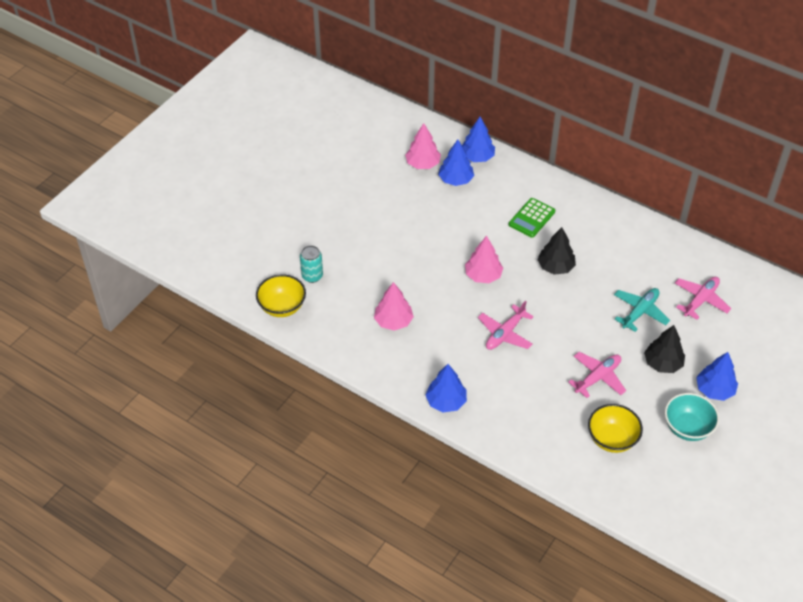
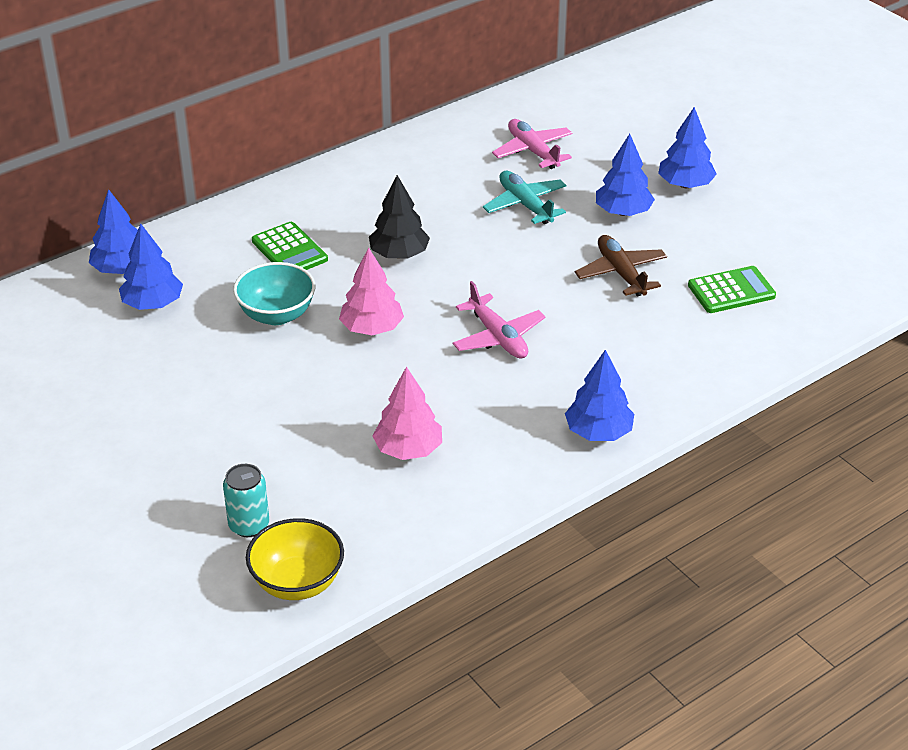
camera: 70 degrees left, 10 degrees down
(423, 164) = (89, 330): pink tree -> none
(597, 377) = (621, 273): pink plane -> brown plane
(612, 439) = (731, 291): yellow bowl -> green calculator
(663, 363) = (623, 212): black tree -> blue tree
(687, 428) = (737, 223): turquoise bowl -> turquoise bowl (277, 315)

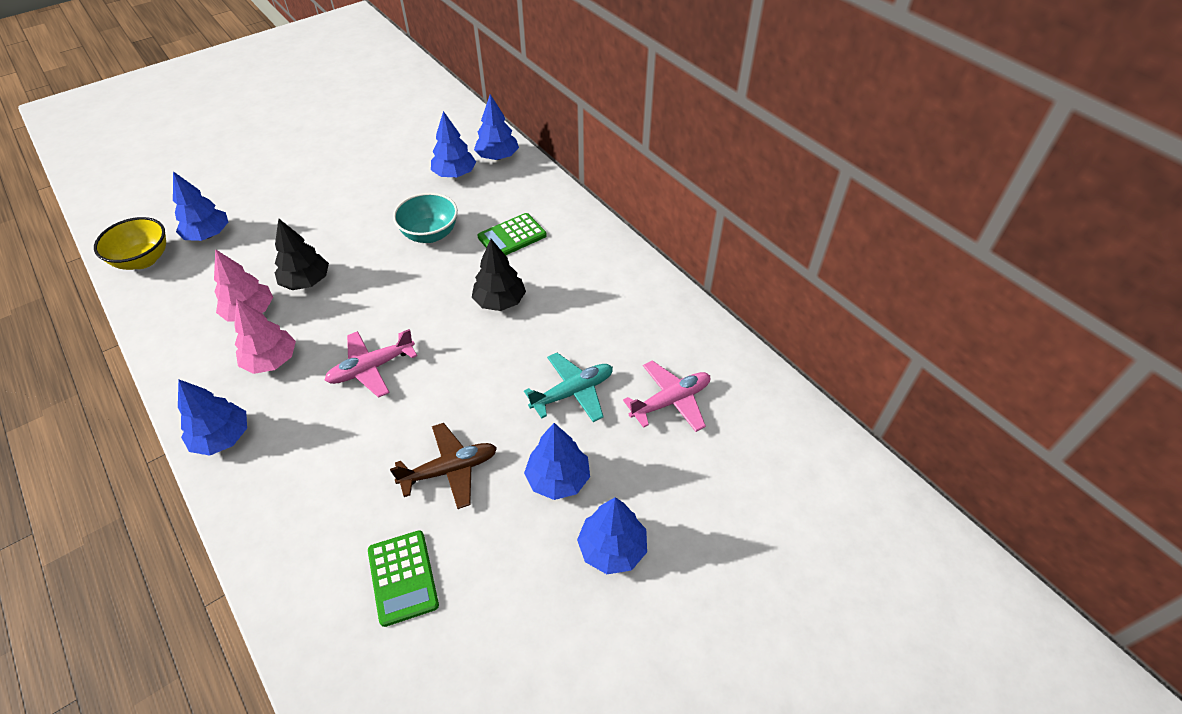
camera: 90 degrees right, 10 degrees up
(249, 525) = (208, 235): turquoise can -> blue tree
(356, 409) = (306, 281): none -> black tree
(372, 328) = (402, 287): pink tree -> pink tree (271, 361)

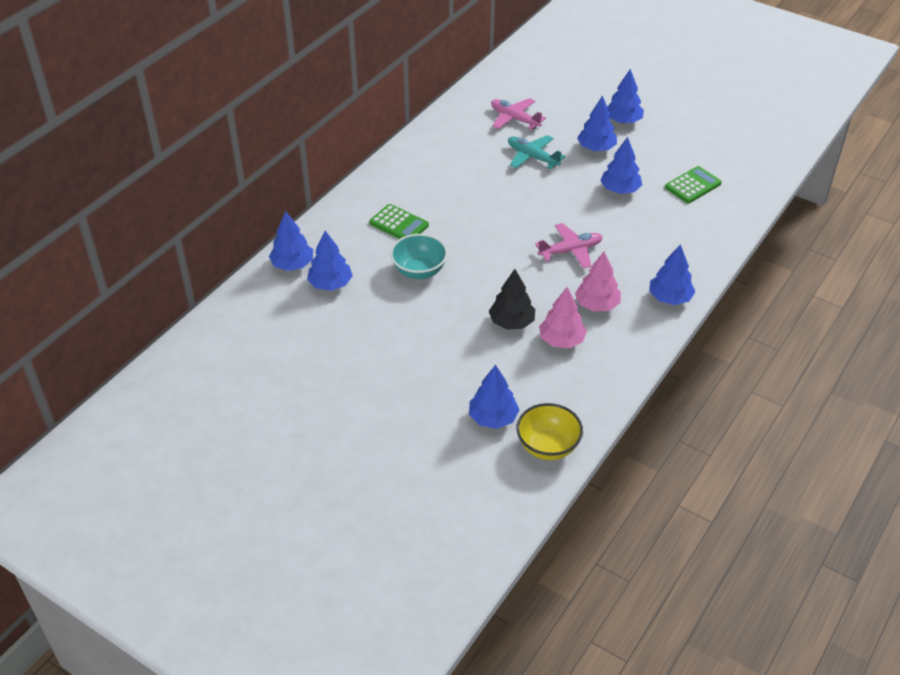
camera: 110 degrees left, 5 degrees down
(371, 368) = (570, 251): pink plane -> pink plane turned 60 degrees counterclockwise
(450, 470) = (620, 190): brown plane -> blue tree
(500, 301) = (473, 210): black tree -> none

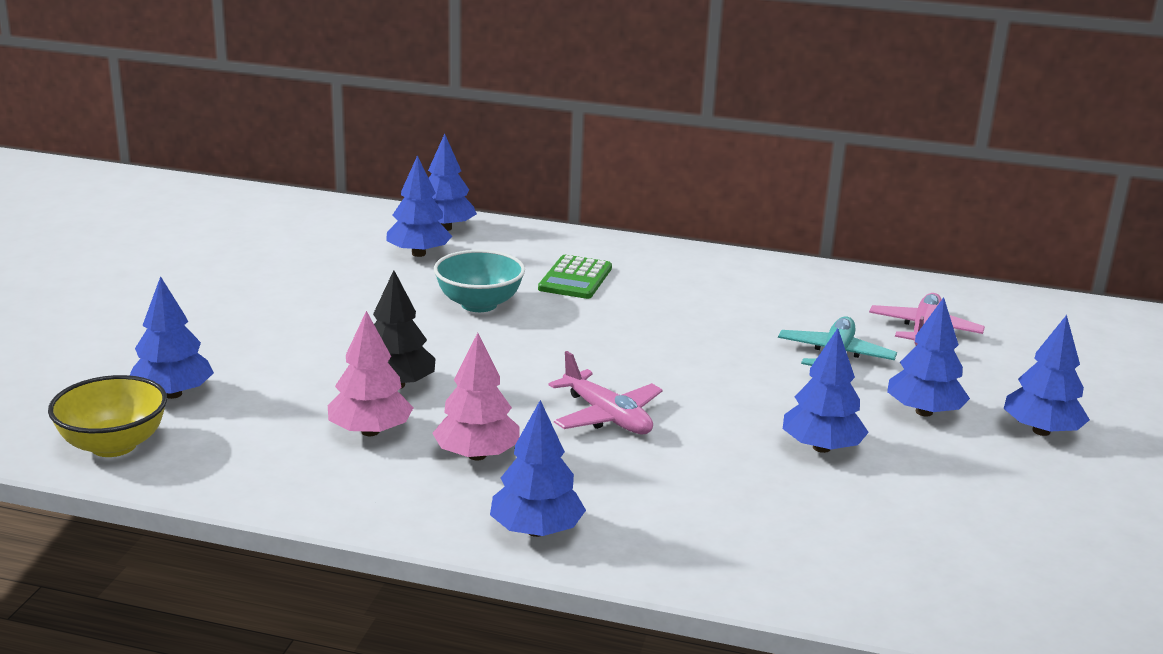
camera: 70 degrees right, 20 degrees down
(693, 185) = (913, 529): green calculator -> none

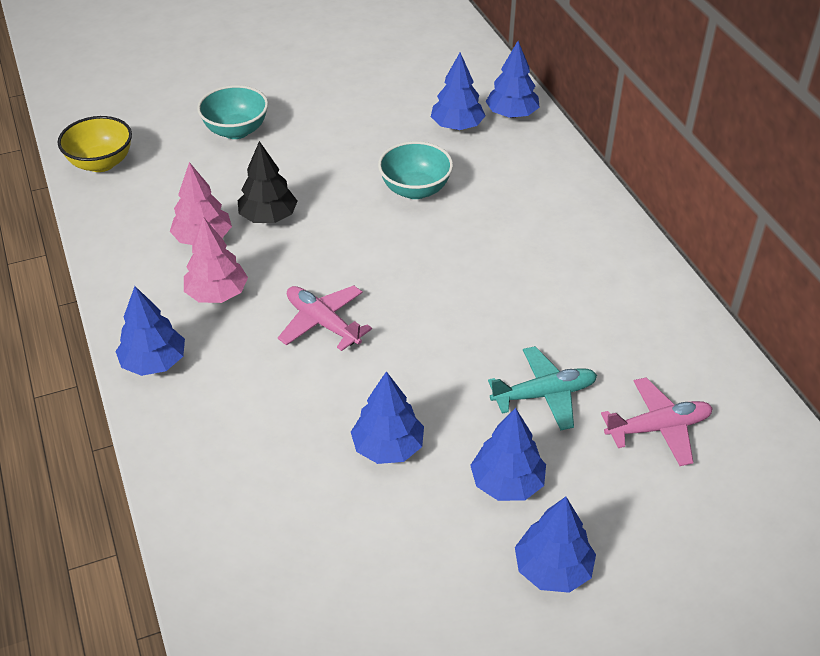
camera: 55 degrees right, 20 degrees up
(172, 394) = (172, 148): blue tree -> none
(215, 350) = (236, 131): none -> turquoise bowl
(575, 278) = (510, 208): green calculator -> none
(607, 416) = (322, 323): pink plane -> pink plane turned 120 degrees clockwise

